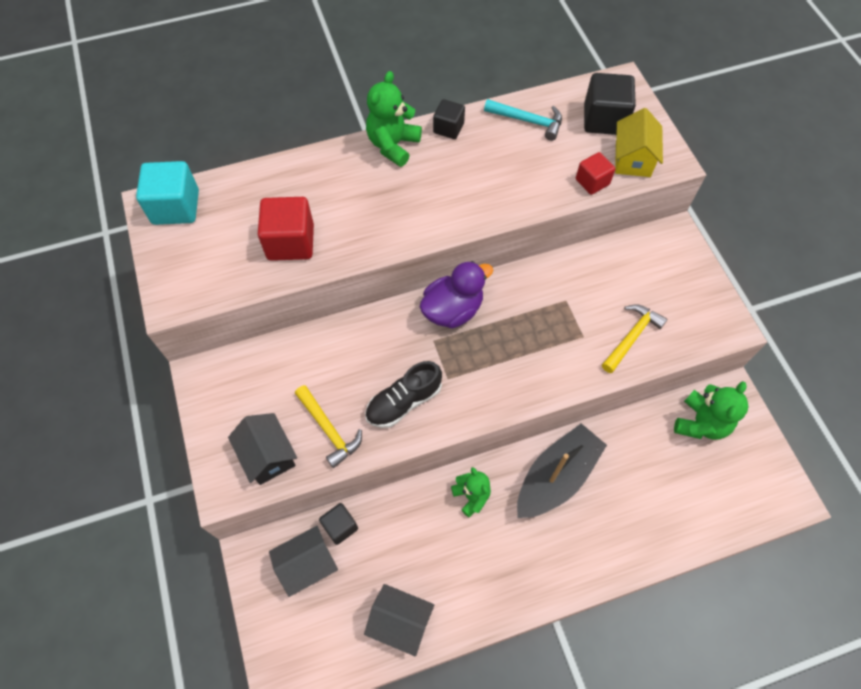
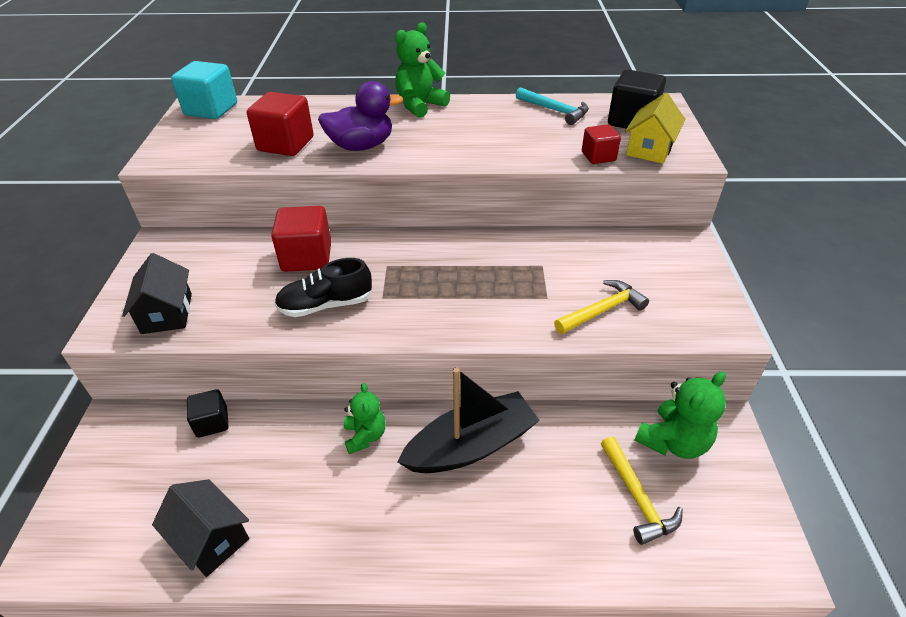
camera: 20 degrees right, 20 degrees down
(307, 564) = (156, 447): black house -> none
(329, 430) = (238, 308): yellow hammer -> yellow hammer (637, 497)
(356, 352) = (307, 257): none -> red cube
(448, 128) = (477, 104): black cube -> none
(452, 310) = (420, 247): purple duck -> purple duck (361, 146)

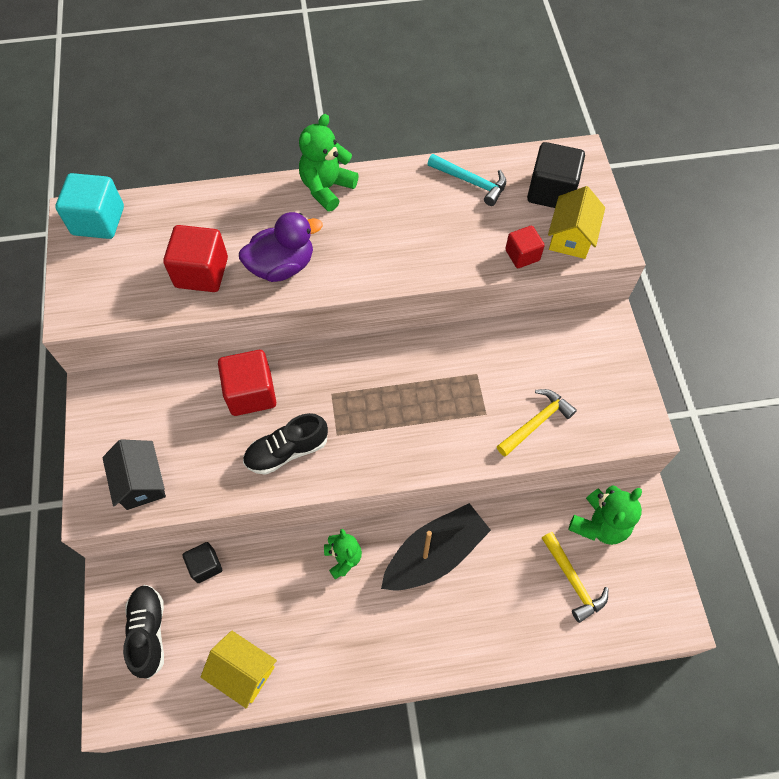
camera: 10 degrees left, 20 degrees up
(122, 479) = (149, 632): none -> black shoe
(211, 538) = (243, 671): black house -> yellow house

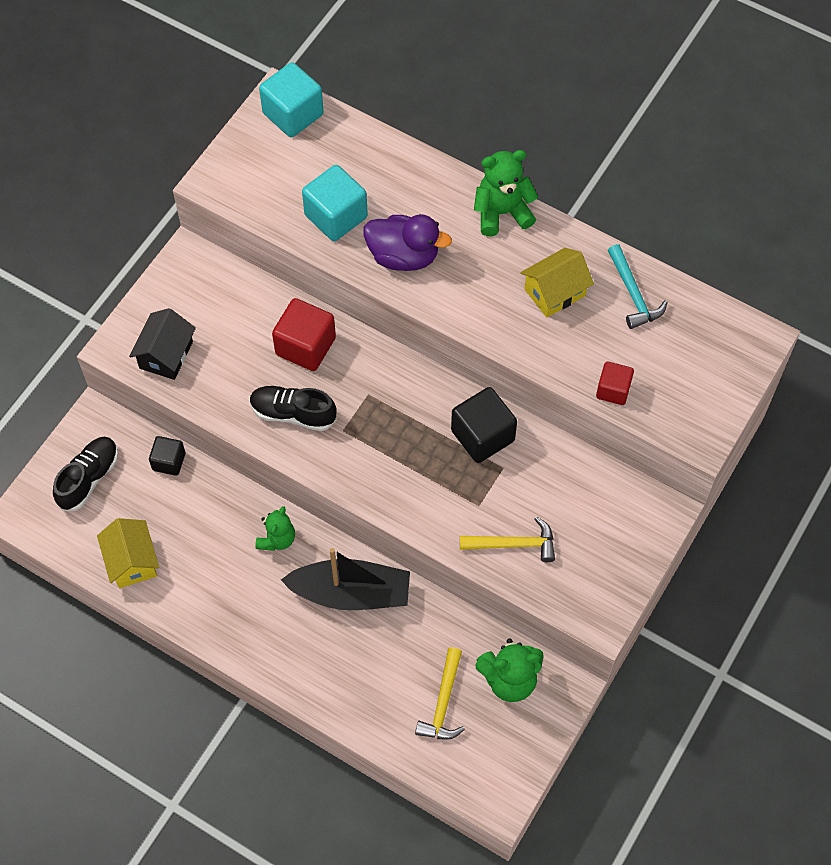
camera: 40 degrees right, 0 degrees up
(201, 272) = (336, 216): red cube -> turquoise cube
(551, 191) = (697, 353): black cube -> black cube (482, 436)
(571, 237) = (673, 405): yellow house -> yellow house (555, 292)

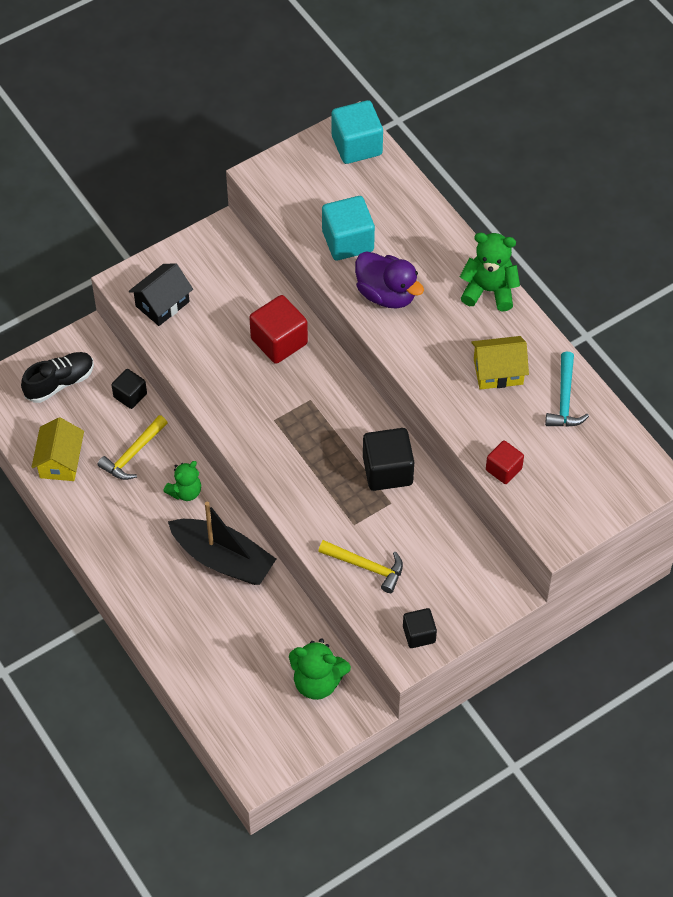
camera: 25 degrees right, 5 degrees down
(293, 413) = (240, 390): black shoe -> none
(443, 703) = (252, 677): yellow hammer -> yellow hammer (133, 454)
(601, 591) = (419, 634): none -> black cube

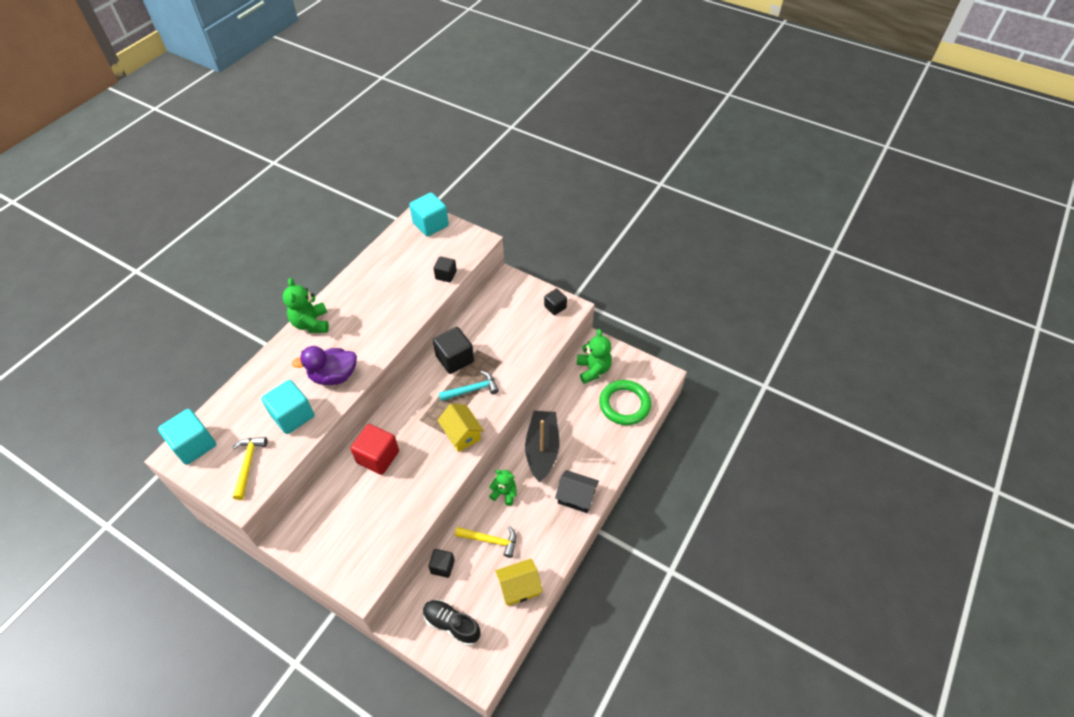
camera: 115 degrees left, 5 degrees down
(162, 304) = (372, 550): black house -> black house (576, 497)
(237, 694) = (624, 404): none -> green ring
(366, 567) = (526, 345): yellow hammer -> yellow hammer (248, 464)
(386, 294) = (334, 376): purple duck -> purple duck turned 120 degrees counterclockwise
(498, 372) = (375, 299): yellow house -> yellow house (461, 434)
(503, 469) = (446, 275): red cube -> black cube
(565, 399) = (383, 264): turquoise hammer -> turquoise hammer (472, 390)
(623, 484) = (430, 224): none -> turquoise cube

